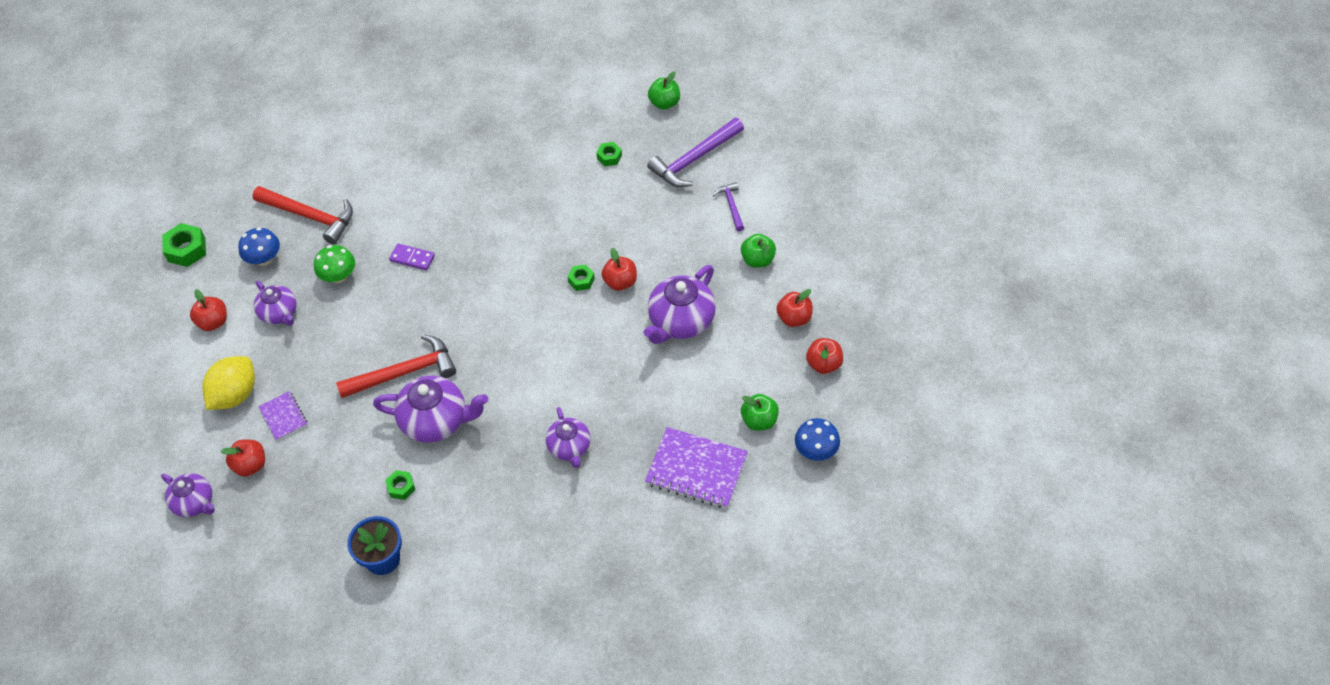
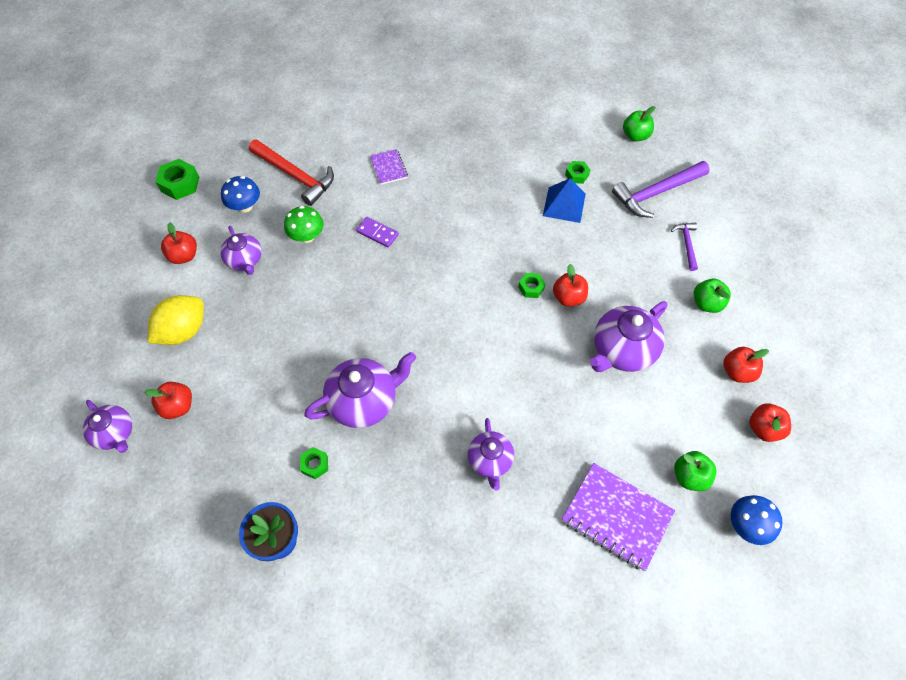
camera: 10 degrees right, 5 degrees up
(283, 416) = (222, 363): purple notebook -> purple notebook (388, 168)
(404, 372) = (345, 344): red hammer -> none
(436, 421) = (364, 401): purple teapot -> purple teapot turned 45 degrees counterclockwise
(601, 190) = (564, 204): none -> blue pyramid

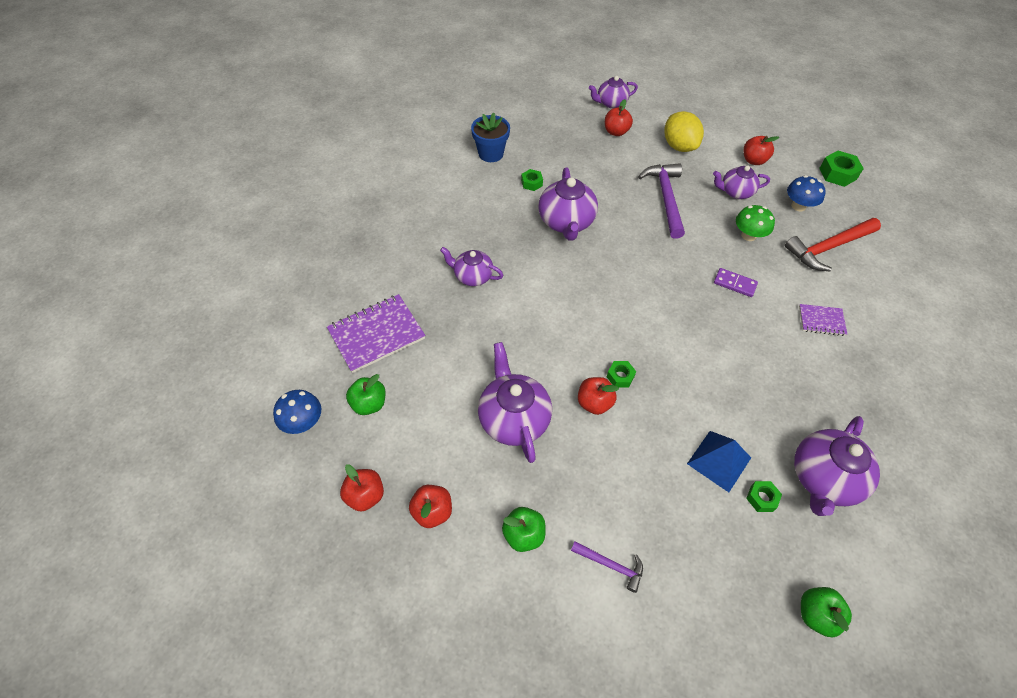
camera: 115 degrees right, 5 degrees down
(377, 233) = (735, 284): purple domino -> purple domino turned 60 degrees clockwise
(538, 146) = (823, 479): none -> purple teapot
(656, 193) = (704, 579): purple hammer -> purple hammer (666, 198)

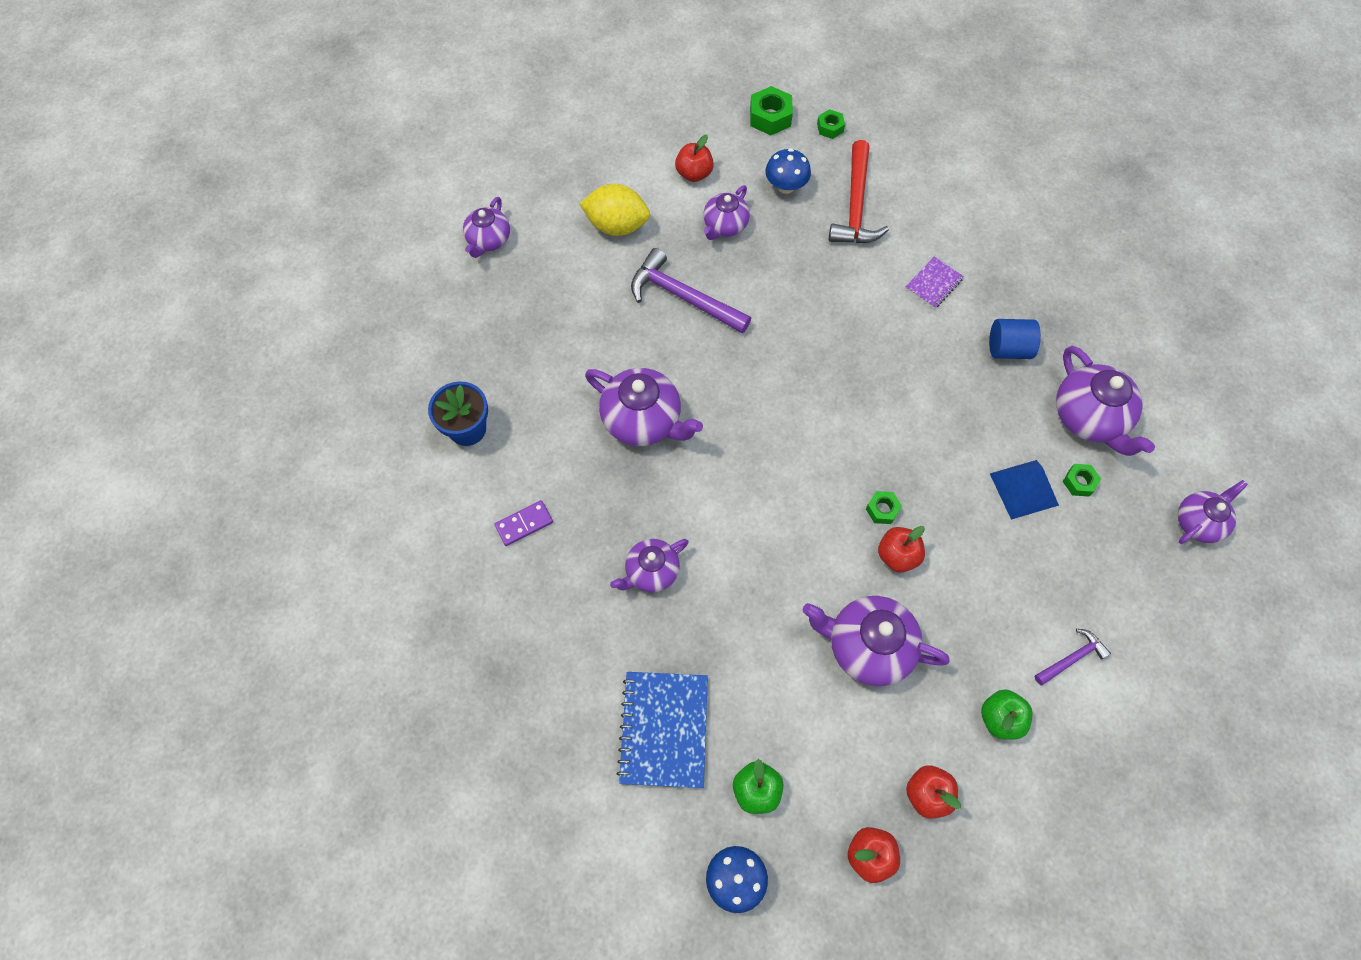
camera: 55 degrees left, 10 degrees up
(376, 334) = (664, 729): purple notebook -> blue notebook
(531, 183) = (554, 416): green nut -> green nut (830, 128)
(616, 132) = (542, 270): red apple -> none
(735, 284) = (841, 321): purple domino -> purple domino (524, 524)
(748, 235) = (790, 261): green mushroom -> none
(816, 614) = (1198, 522): green apple -> purple teapot
(821, 393) = (1008, 349): none -> blue cylinder

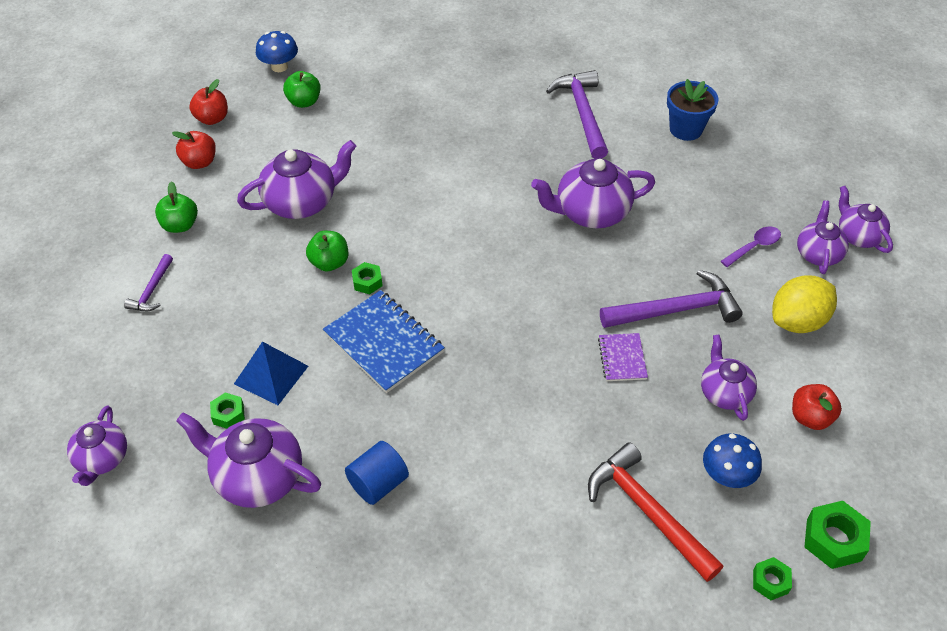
camera: 135 degrees right, 15 degrees down
(524, 524) = (582, 113): purple domino -> purple hammer
(567, 293) = (754, 247): none -> purple spoon
(651, 572) = (478, 144): purple teapot -> purple teapot (818, 253)
(664, 729) = (384, 90): blue notebook -> blue notebook (383, 343)
(897, 555) = (329, 262): red apple -> green apple
(933, 284) = (499, 492): purple notebook -> purple notebook (622, 358)

